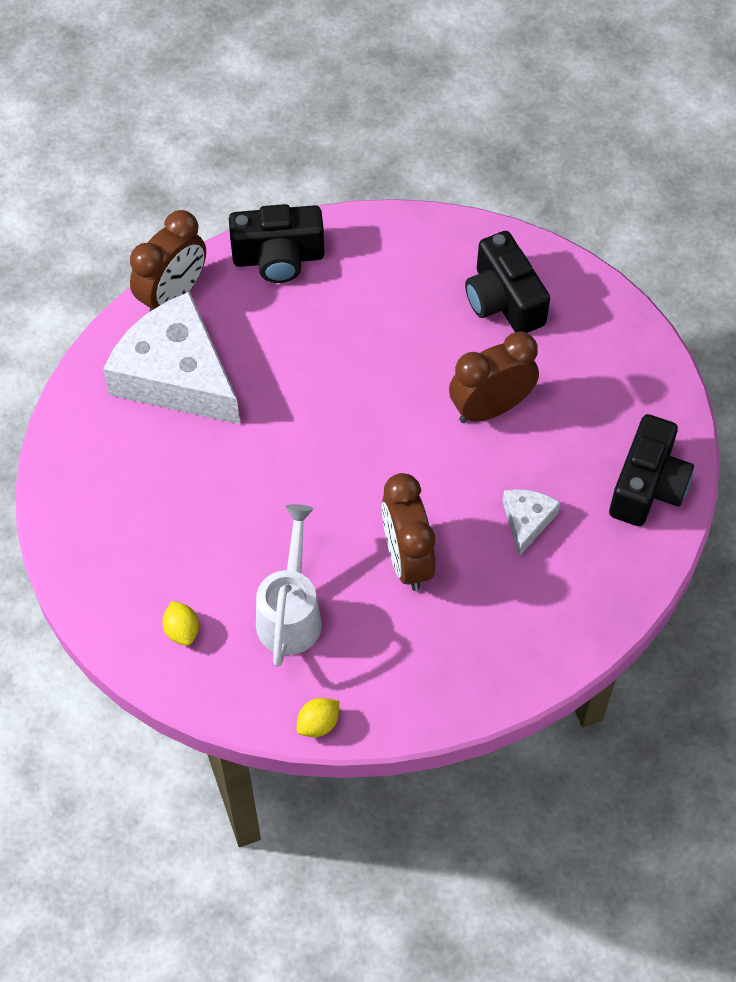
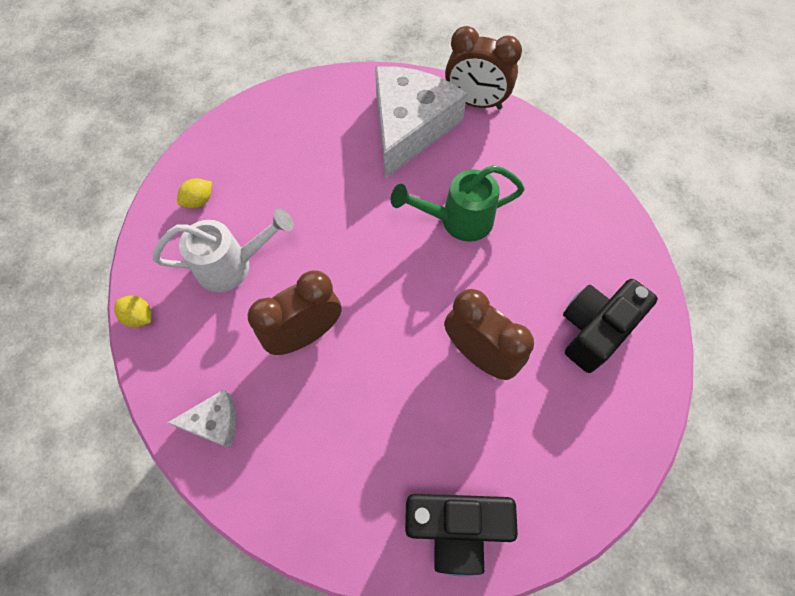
camera: 70 degrees right, 5 degrees up
(278, 258) = (544, 154): black camera -> none
(328, 372) = (457, 220): none -> green watering can
(527, 521) = (376, 422): white cheese -> white cheese (214, 422)

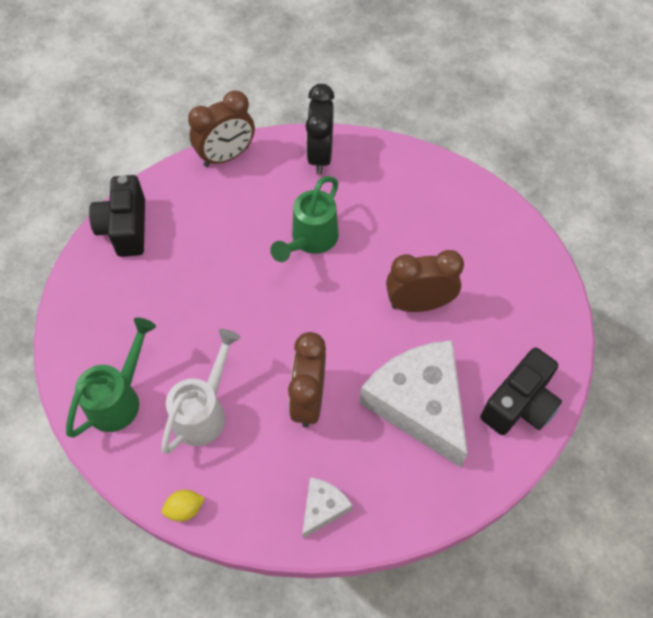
camera: 50 degrees left, 5 degrees down
(199, 201) = (119, 398): yellow lemon -> green watering can
(410, 127) = (203, 210): white cheese -> white cheese (419, 404)
(548, 164) = (320, 156): none -> black clock
(594, 329) = (459, 228): black camera -> black camera (125, 228)

